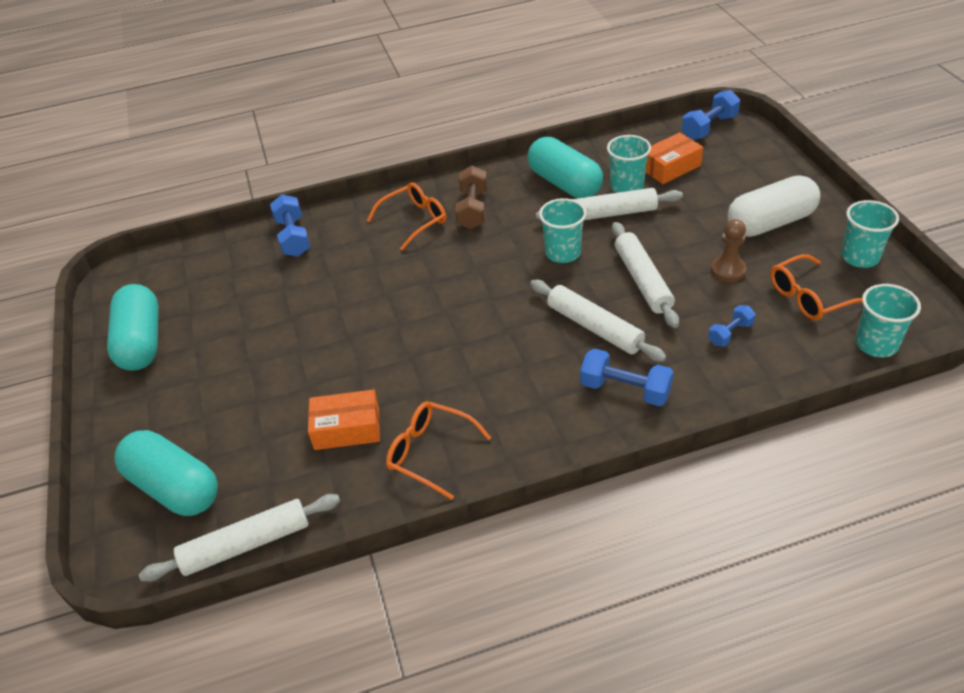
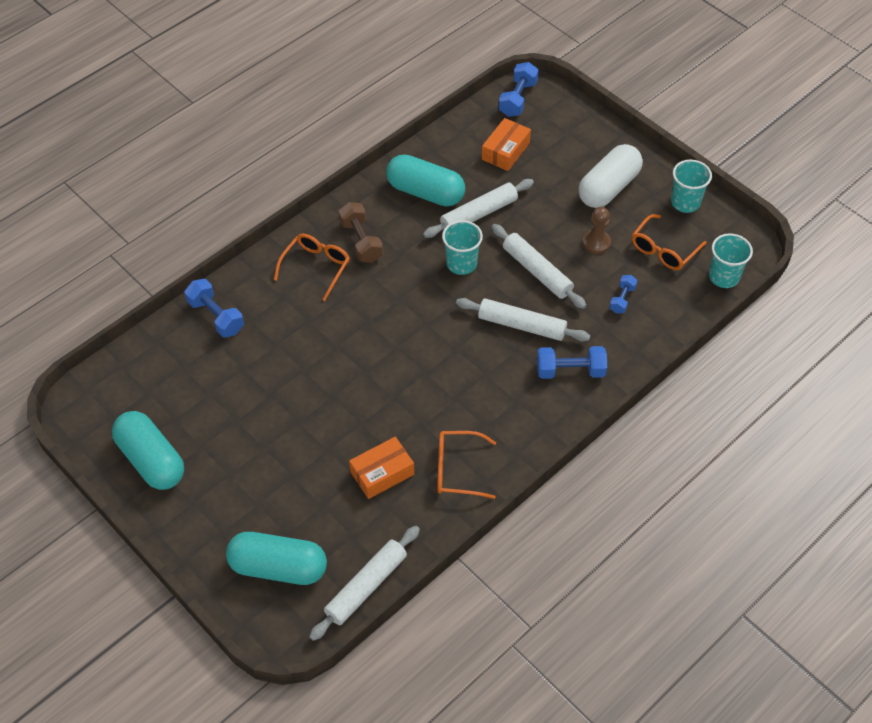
camera: 30 degrees left, 10 degrees up
(626, 187) = (479, 182): turquoise cup -> none

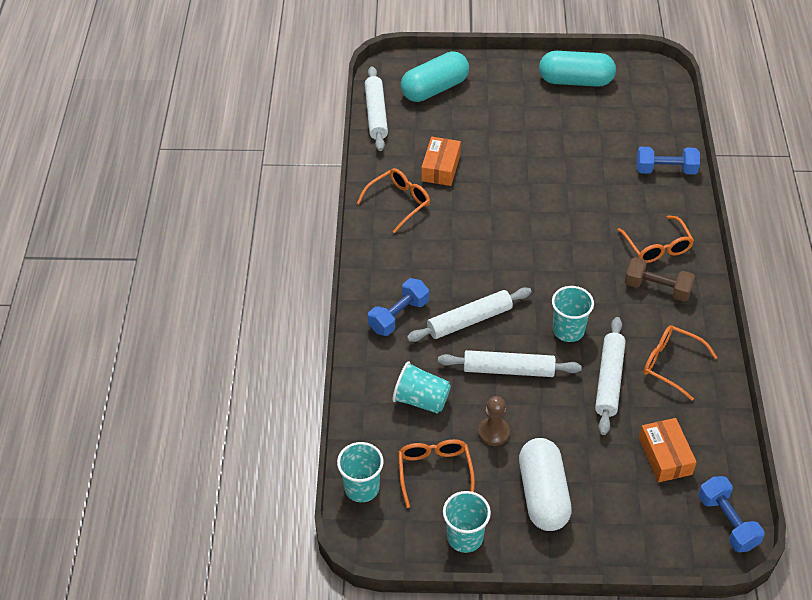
camera: 135 degrees right, 5 degrees down
(425, 192) = (670, 364): turquoise capsule -> orange glasses
(622, 299) = (421, 400): blue dumbbell -> turquoise cup

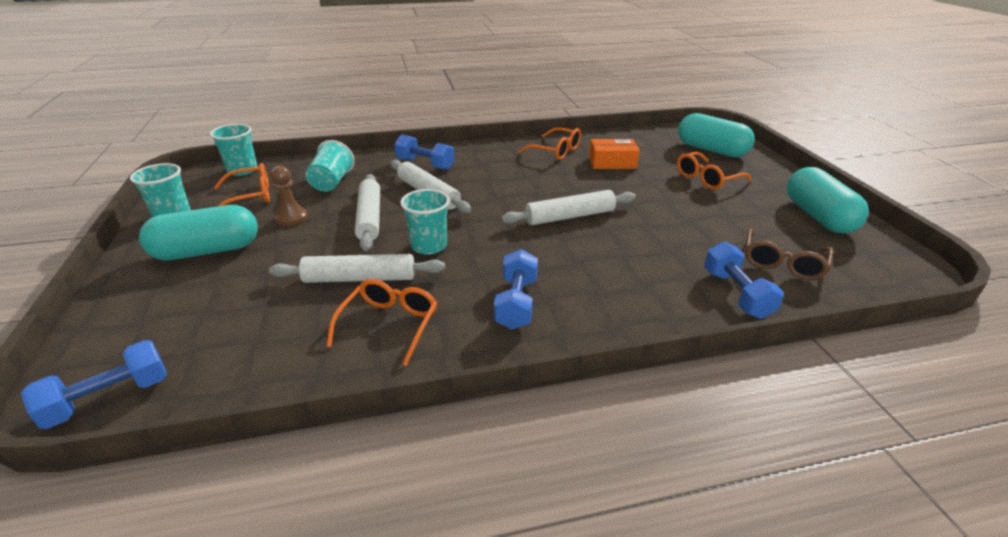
camera: 75 degrees right, 15 degrees down
(376, 114) = (652, 132): white rolling pin -> white rolling pin (569, 216)
(543, 495) = (207, 251): white capsule -> turquoise capsule
(634, 131) = (782, 263): none -> brown glasses
(657, 247) = (589, 297): orange glasses -> orange glasses (706, 178)
(657, 288) = (516, 303): brown dumbbell -> blue dumbbell
(665, 456) = (238, 331): orange box -> none

